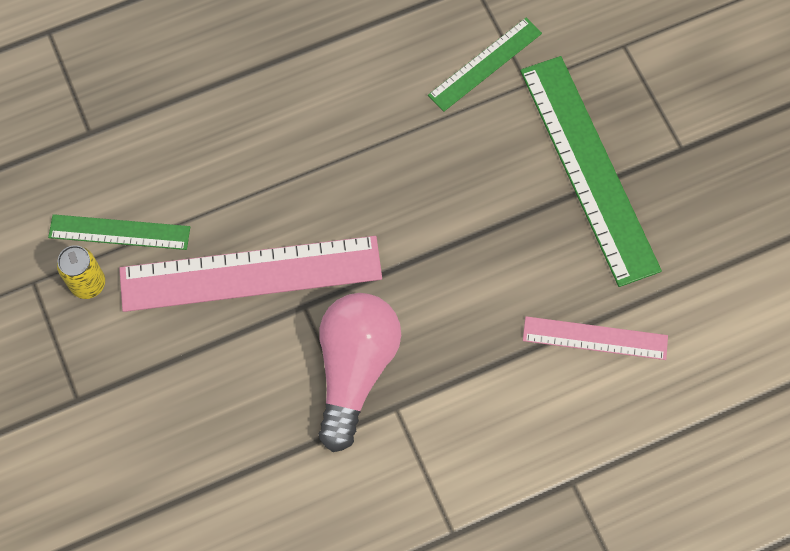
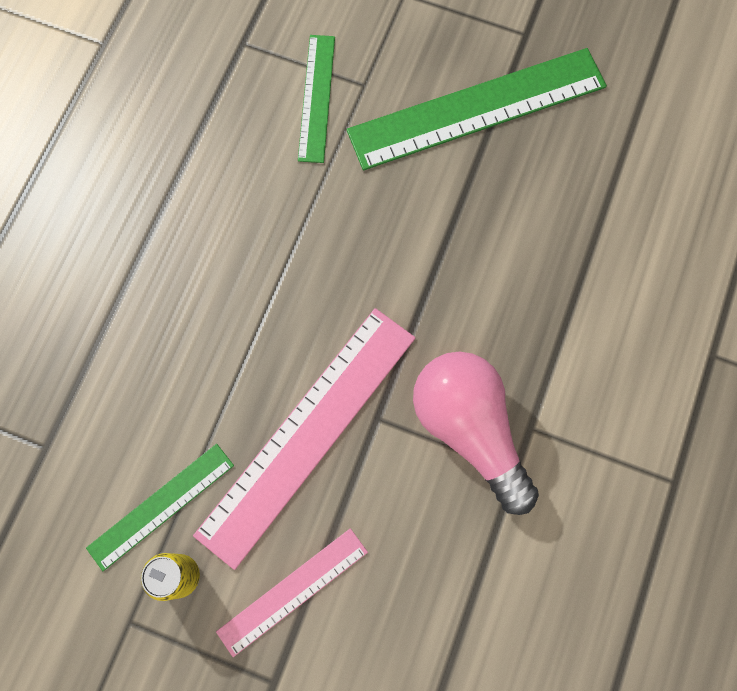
camera: 45 degrees left, 5 degrees up
(589, 168) = (477, 108): green ruler -> green ruler turned 45 degrees counterclockwise
(595, 338) = (615, 231): pink ruler -> pink ruler (292, 591)

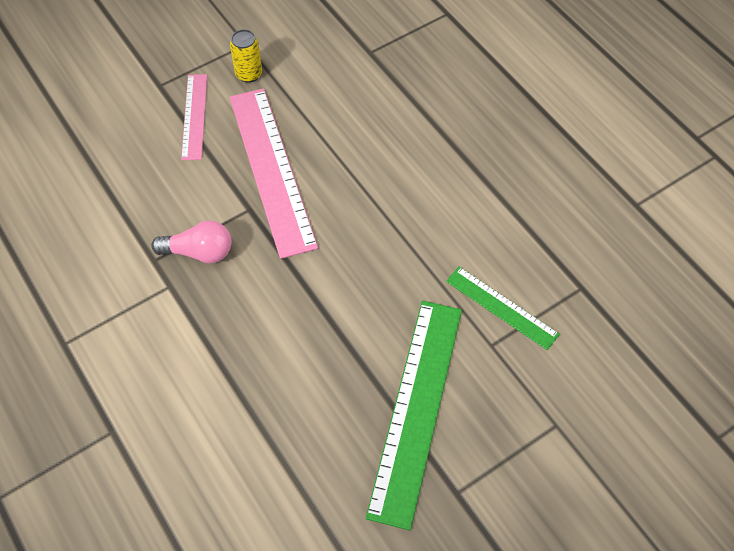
camera: 125 degrees right, 15 degrees down
(161, 506) = (292, 84): green ruler -> none
(469, 429) = (199, 252): pink light bulb -> pink light bulb, size x0.64

